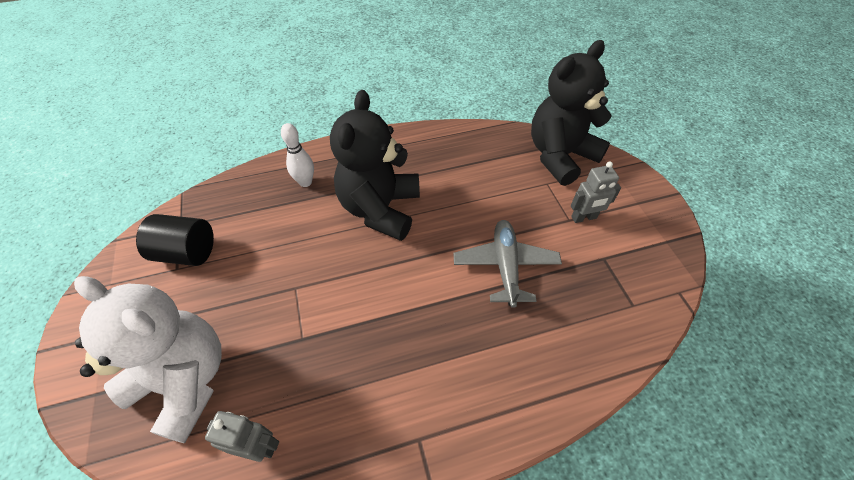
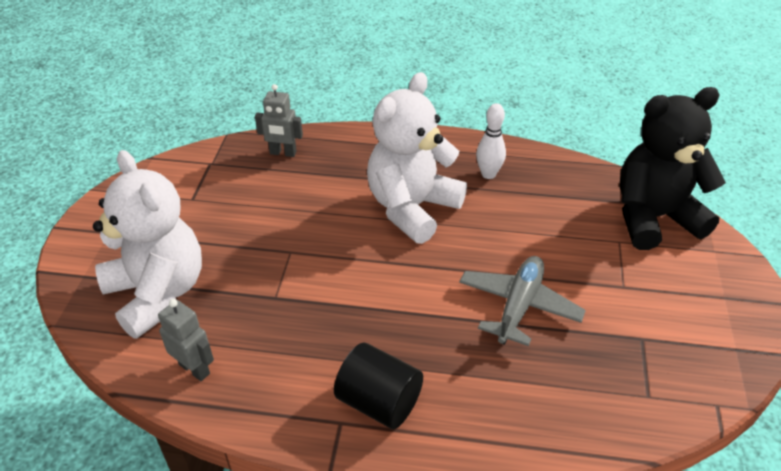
camera: 25 degrees right, 10 degrees down
(187, 252) = (207, 188): black cylinder -> black cylinder (379, 402)
(305, 182) = (348, 160): white bowling pin -> white bowling pin (488, 174)
(380, 209) = (412, 208): black teddy bear -> white teddy bear
(584, 218) = (643, 290): grey robot -> grey robot (283, 153)

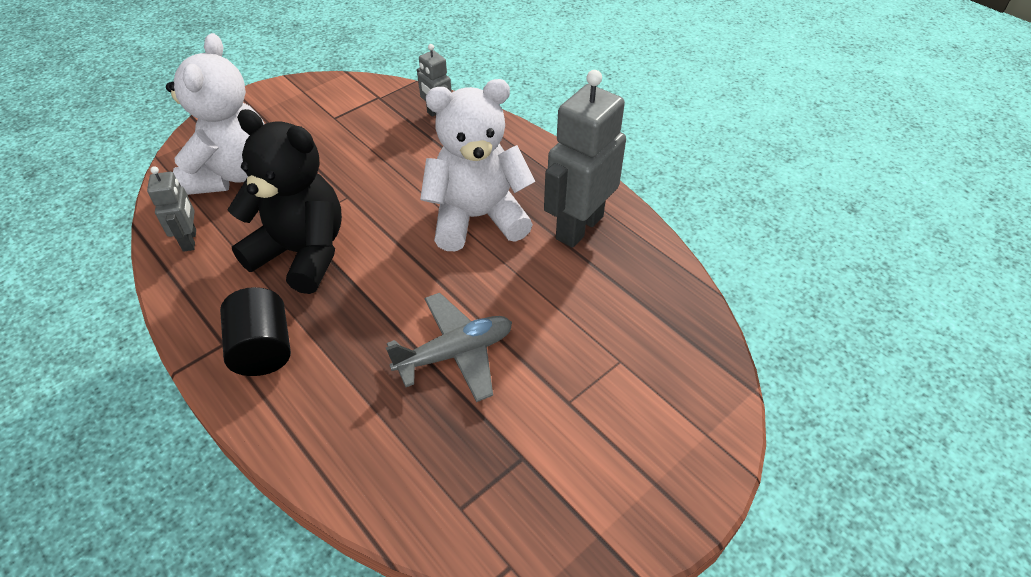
camera: 40 degrees right, 5 degrees up
(488, 174) = (579, 227): white bowling pin -> grey robot
(654, 218) = (685, 363): black teddy bear -> black teddy bear (302, 253)

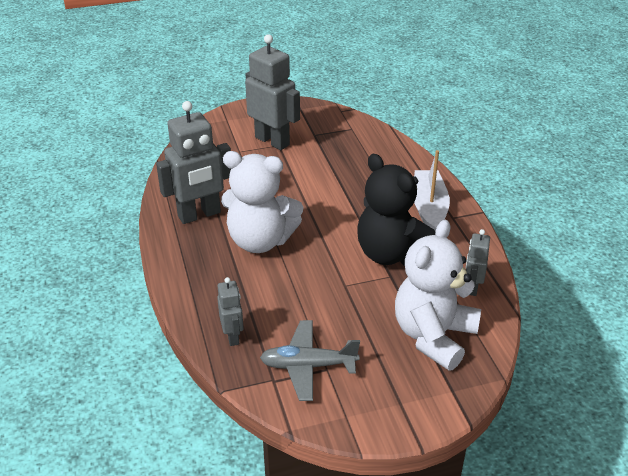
camera: 155 degrees left, 10 degrees down
(263, 349) = (429, 208): black cylinder -> white boat
(455, 353) = (321, 176): grey plane -> grey plane (308, 366)
(584, 408) = (272, 141): none -> grey robot

